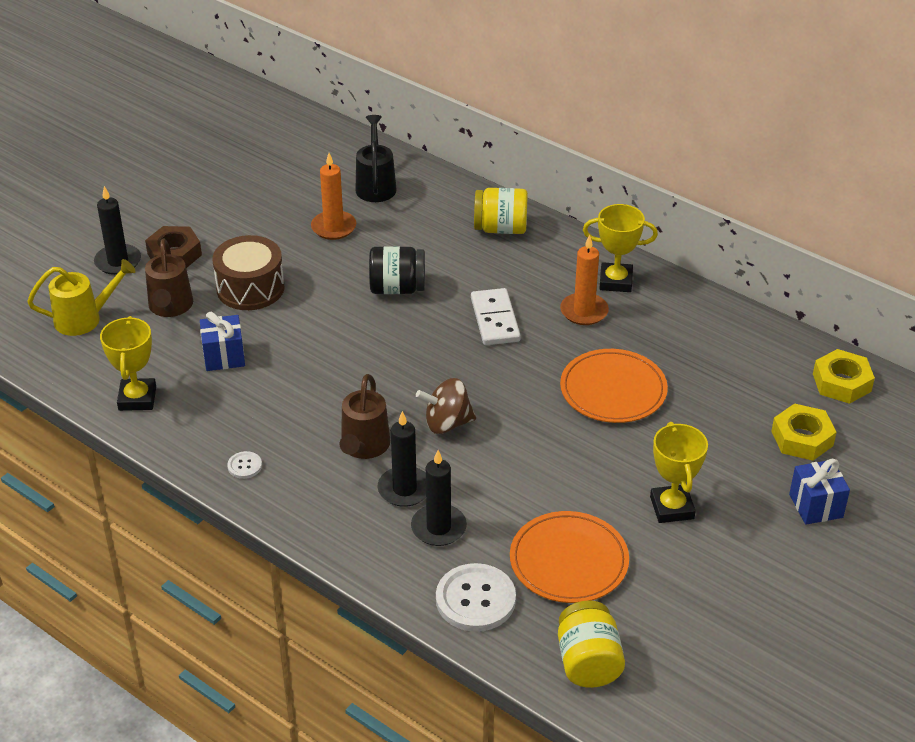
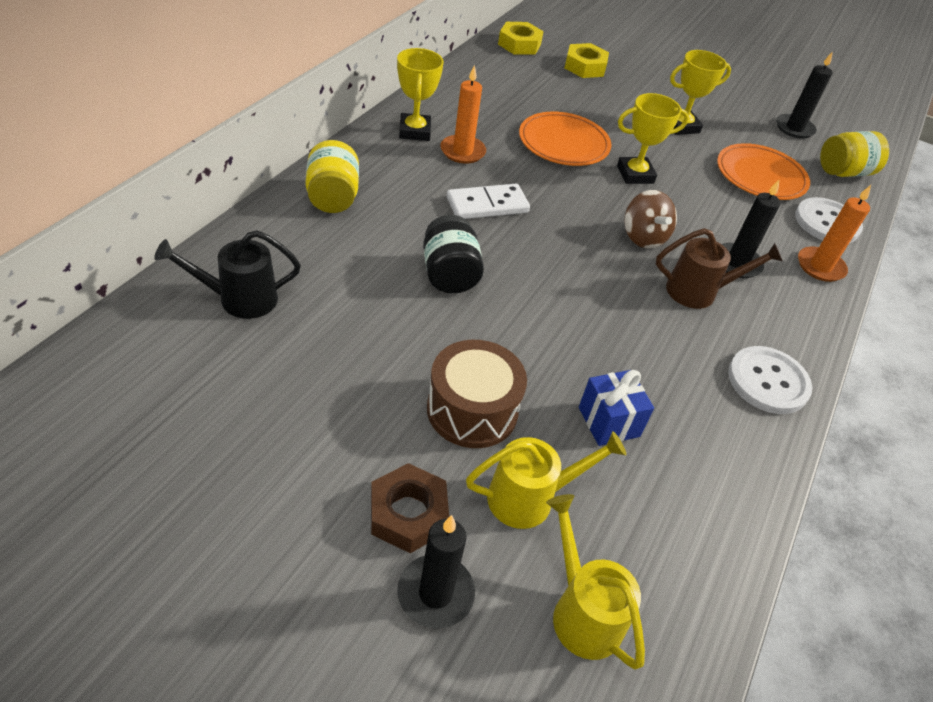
camera: 105 degrees left, 5 degrees up
(137, 398) = (714, 504): yellow trophy -> yellow trophy (635, 174)
(170, 308) = (531, 497): brown watering can -> yellow watering can
(244, 466) = (768, 381): white button -> white button, size x2.15
(333, 227) = (334, 335): orange candle -> orange candle (820, 266)
(438, 527) = (768, 242): black candle -> black candle (794, 128)
(816, 506) = (648, 70): blue gift -> none

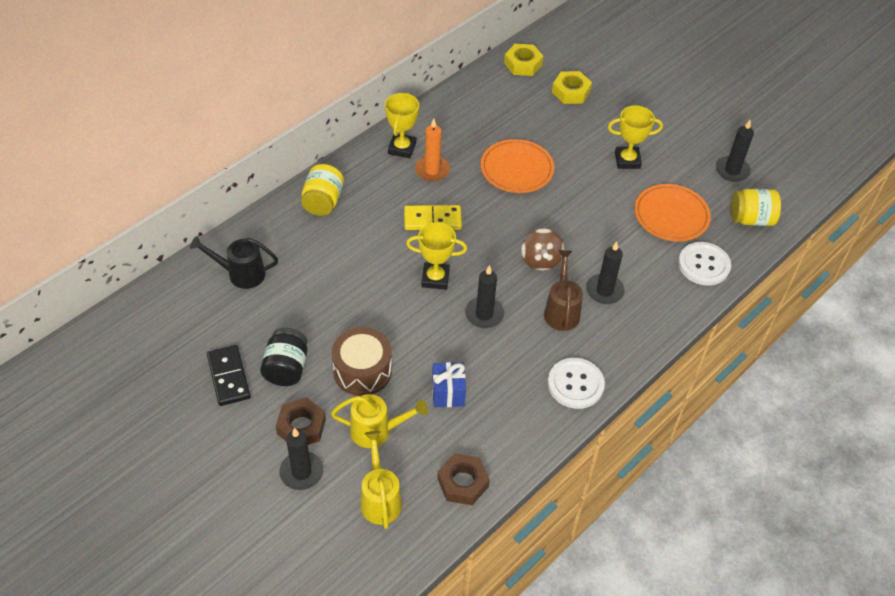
camera: 20 degrees right, 5 degrees up
(260, 454) = (228, 377): none -> black domino
(449, 274) = (383, 273): black jar -> black jar (286, 368)
(487, 205) = (432, 220): white domino -> yellow domino
(606, 309) = (484, 314): none -> black candle
(635, 174) = (562, 204): yellow trophy -> yellow trophy (435, 278)
(694, 555) = (463, 483): none -> brown nut
(699, 292) = (561, 310): brown watering can -> brown watering can turned 105 degrees counterclockwise
(820, 266) = (673, 302): orange candle -> none

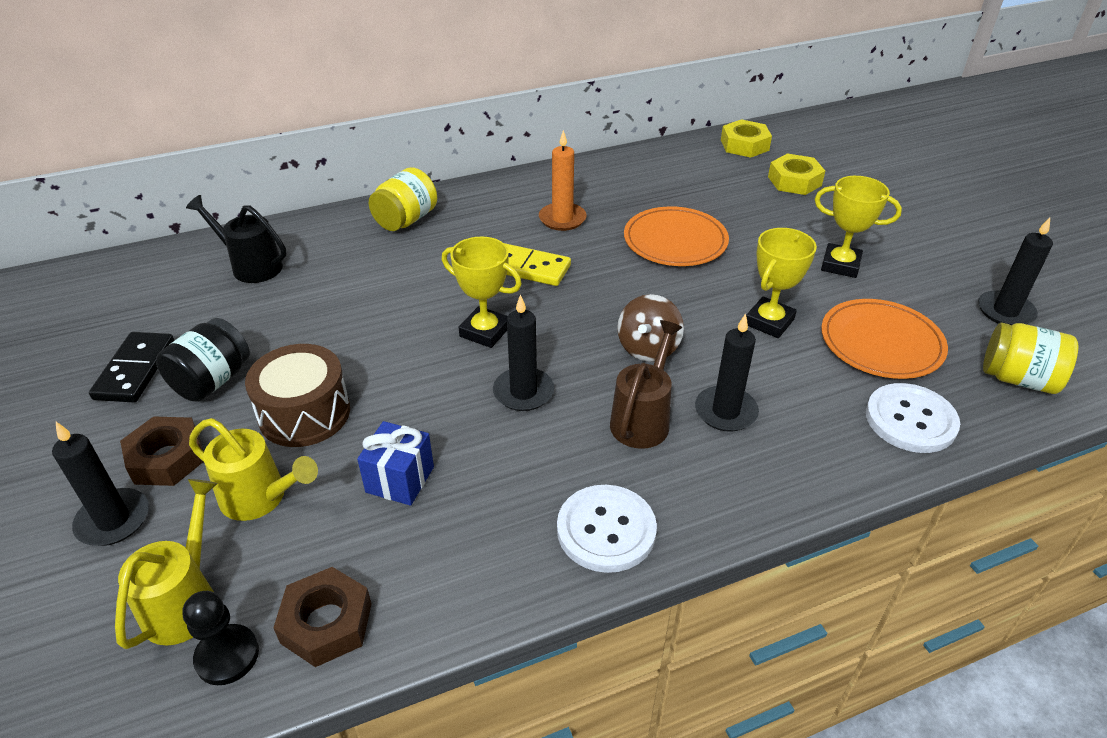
camera: 25 degrees right, 10 degrees down
(402, 148) = (540, 191): yellow trophy -> yellow trophy (769, 322)
(424, 516) = (227, 656): none -> black pawn

